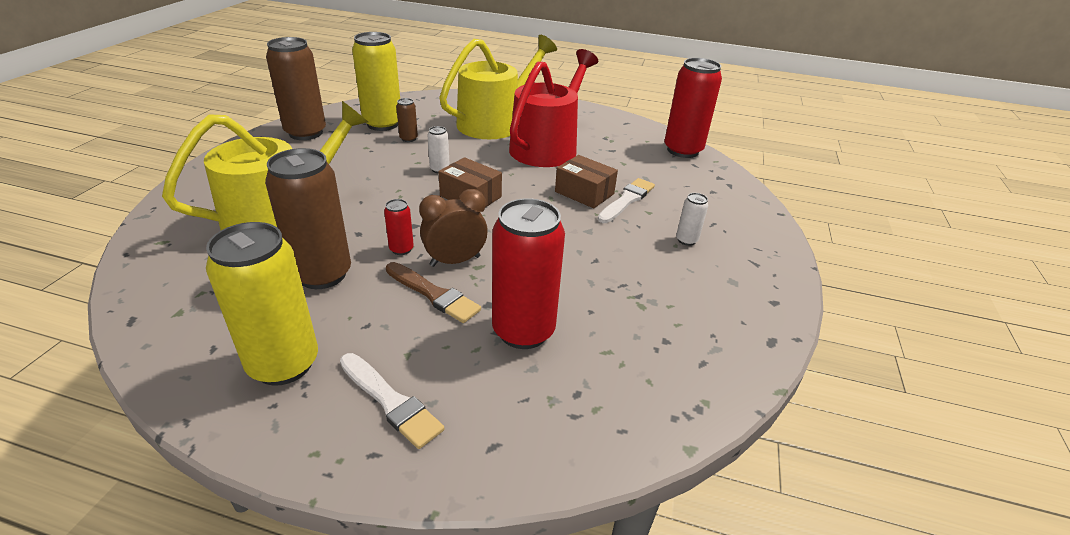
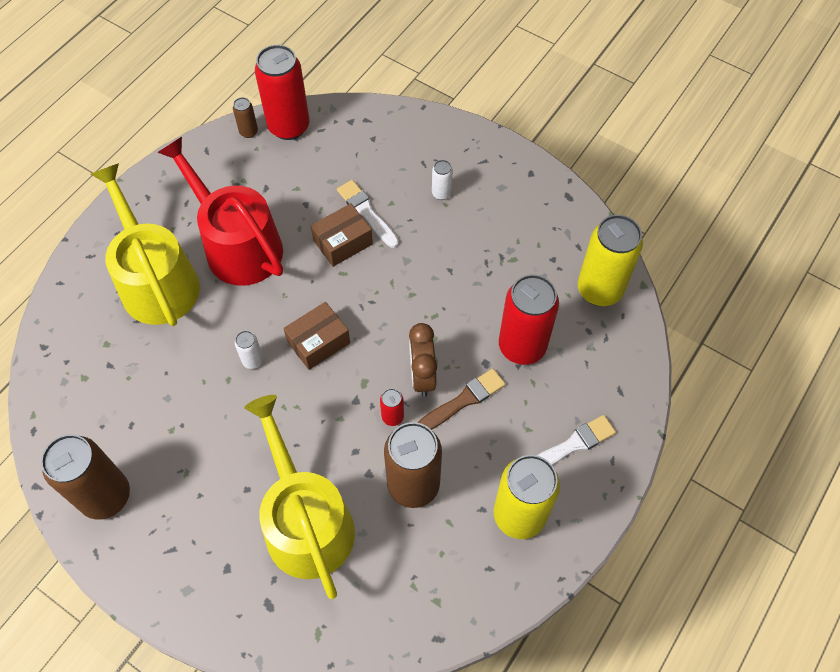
camera: 70 degrees left, 25 degrees up
(382, 124) = (112, 405): yellow can -> yellow can (599, 290)
(408, 139) = (165, 381): brown can -> brown can (248, 132)

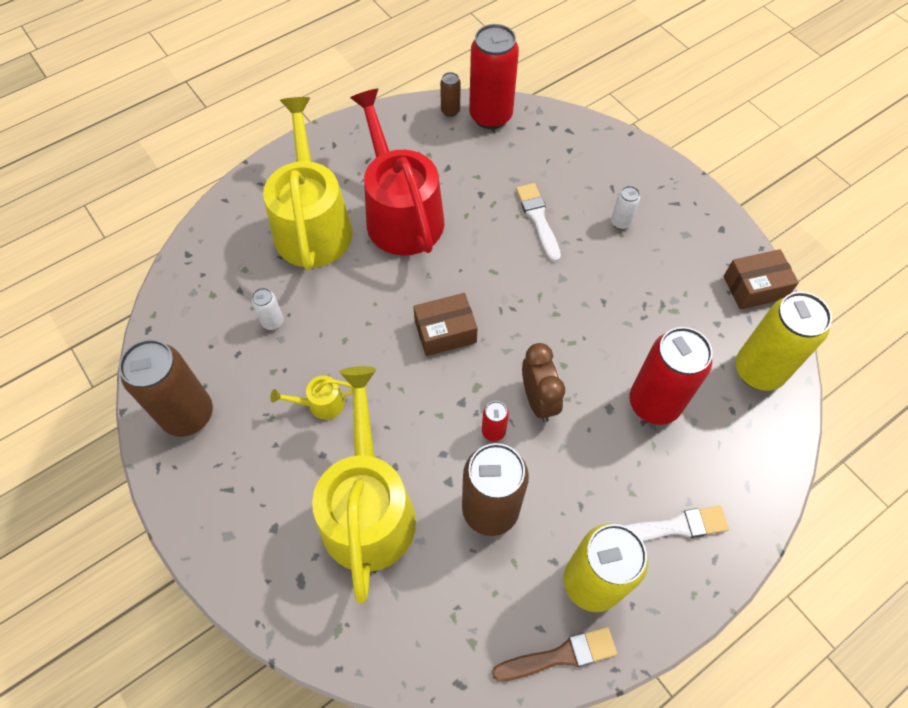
camera: 20 degrees right, 0 degrees up
(228, 444) = (321, 404): none -> yellow watering can
(253, 360) = (375, 329): white can -> white can (273, 322)
(343, 242) = (504, 241): brown box -> brown box (754, 287)
(422, 376) = (538, 400): brown clock -> brown clock turned 150 degrees clockwise
(463, 400) = (573, 439): brown brush -> brown brush (560, 656)

